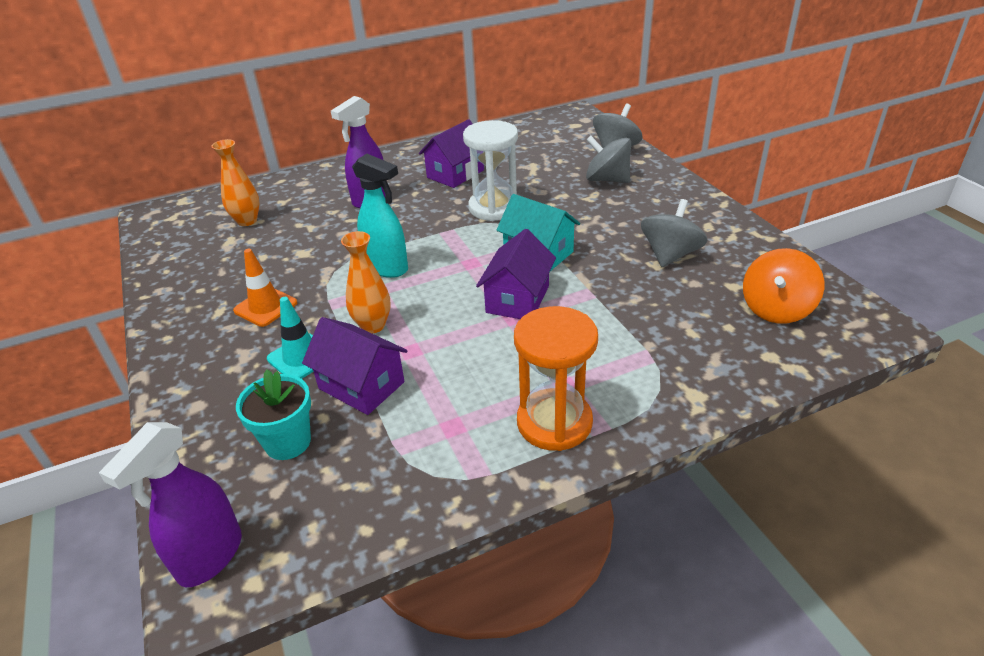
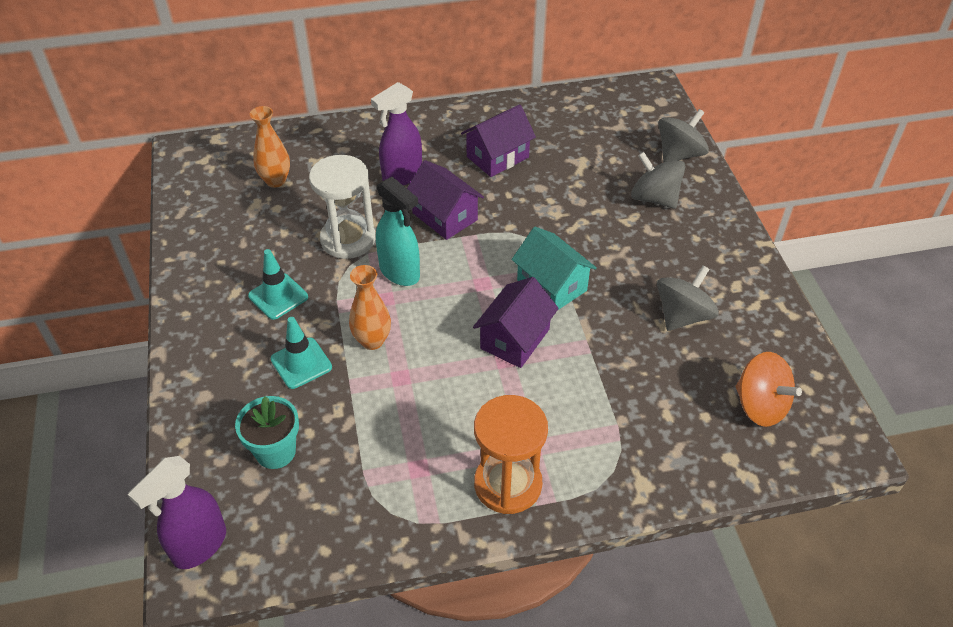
camera: 10 degrees right, 10 degrees up
(265, 307) = (278, 296): orange traffic cone -> turquoise traffic cone
(361, 385) = (349, 406): purple house -> purple house (444, 216)
(494, 208) = (524, 214): white hourglass -> white hourglass (348, 239)
(776, 309) = (760, 406): orange spinning top -> orange spinning top turned 90 degrees counterclockwise

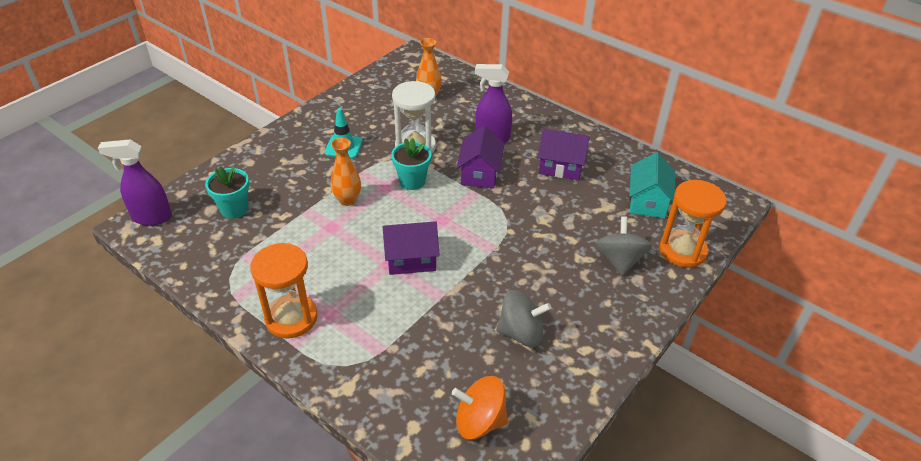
camera: 50 degrees right, 5 degrees down
(301, 363) = (304, 183): turquoise traffic cone -> none
(400, 272) = (412, 181): turquoise spray bottle -> turquoise flower pot
(552, 285) = (475, 252): turquoise house -> turquoise house (647, 201)
(679, 154) = (682, 251): grey spinning top -> orange hourglass
(760, 406) = (479, 421): orange spinning top -> orange spinning top turned 90 degrees clockwise

